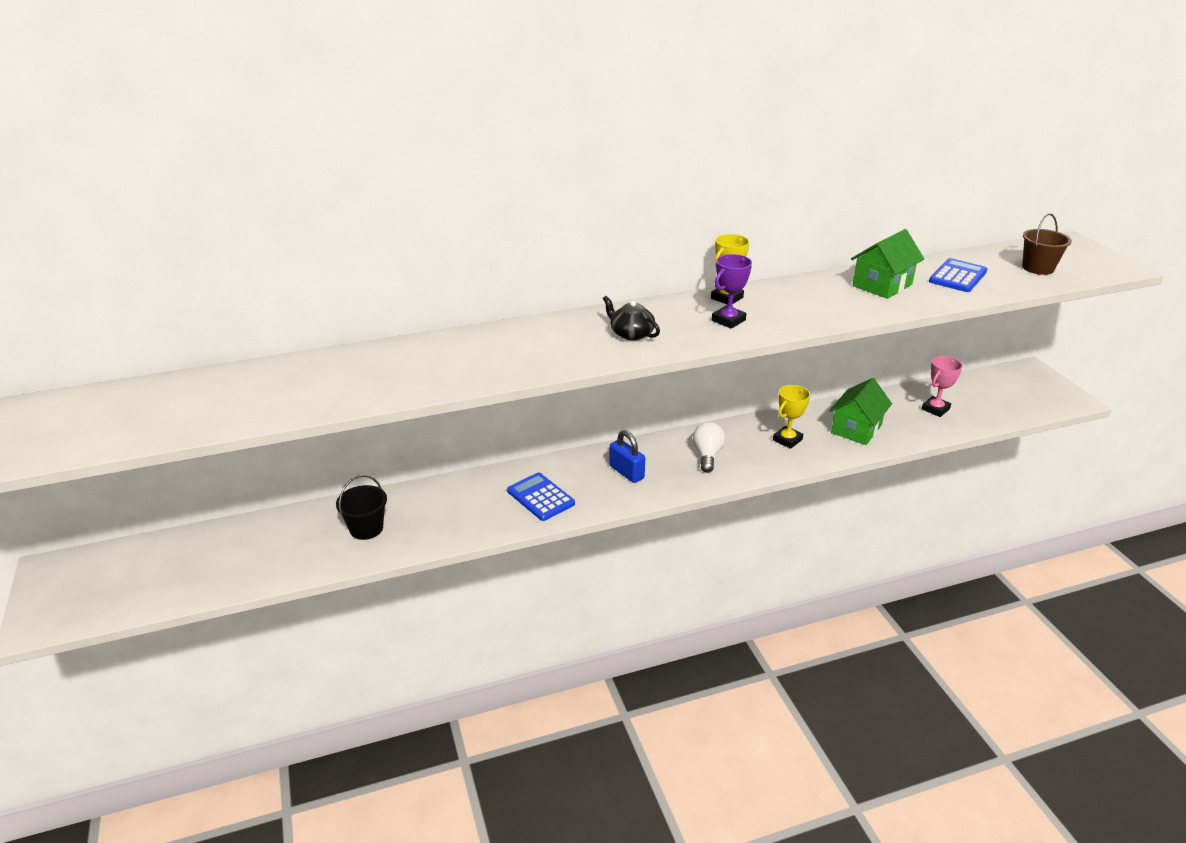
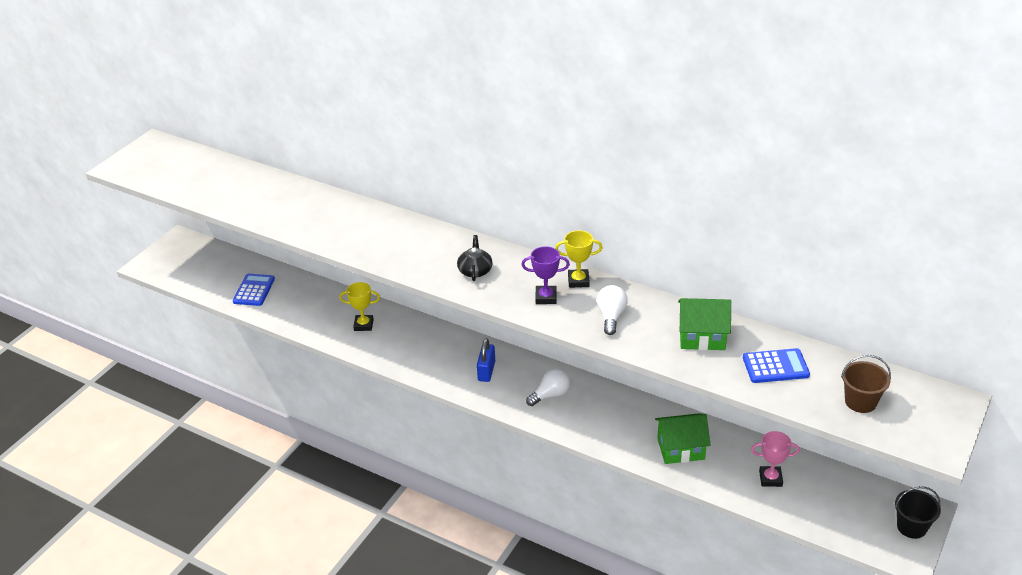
camera: 50 degrees right, 5 degrees up
(366, 528) = (316, 309): black bucket -> black bucket (911, 527)
(540, 497) = (418, 353): blue calculator -> blue calculator (254, 290)
(787, 440) = (619, 422): yellow trophy -> yellow trophy (363, 325)
(801, 306) = (611, 317): none -> white light bulb

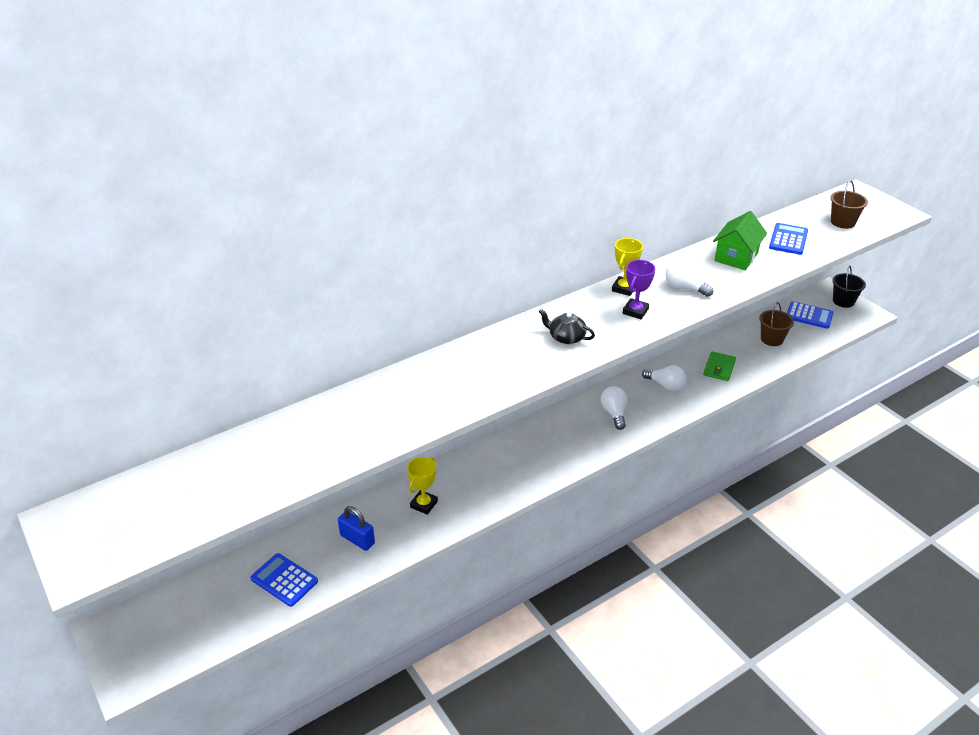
camera: 65 degrees left, 0 degrees up
(486, 371) = (557, 441): blue padlock -> blue padlock (357, 539)
(620, 417) = (666, 385): none -> white light bulb
(680, 449) = (719, 368): green house -> green wallet
(770, 478) = (771, 339): pink trophy -> brown bucket
(849, 501) = (809, 315): none -> blue calculator

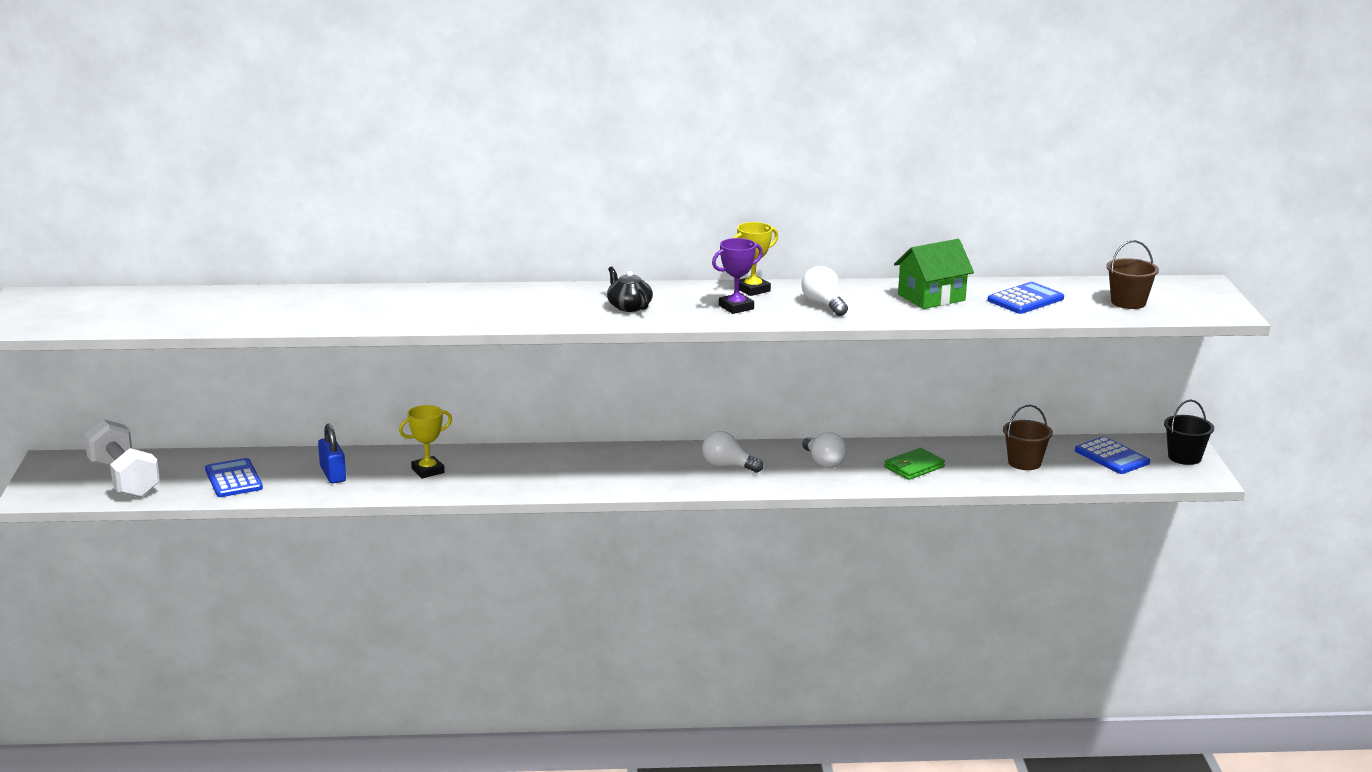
camera: 30 degrees right, 15 degrees down
(191, 622) = (124, 479): none -> white dumbbell
(614, 413) = (727, 466): white light bulb -> white light bulb turned 90 degrees counterclockwise

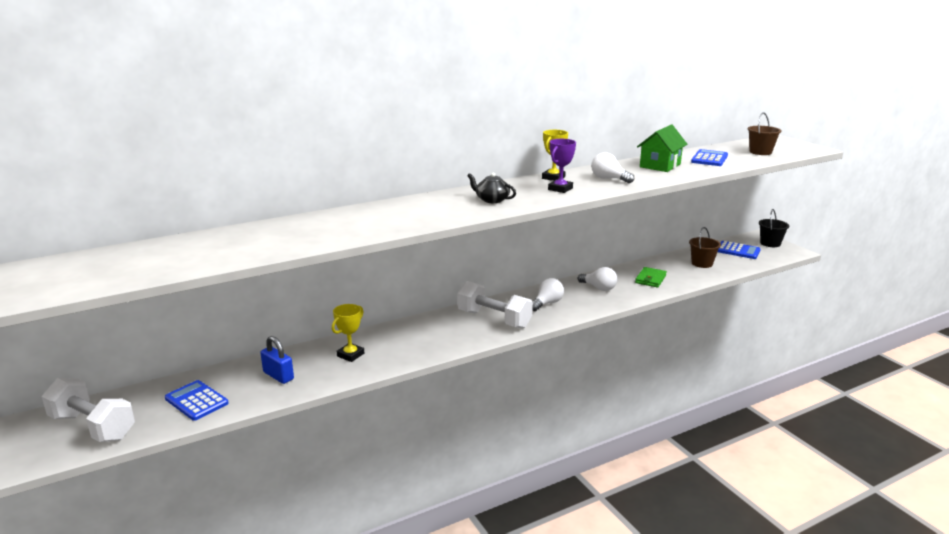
camera: 25 degrees left, 0 degrees up
(636, 470) = (494, 319): none -> white dumbbell
(727, 466) = (547, 303): white light bulb -> white light bulb turned 135 degrees clockwise

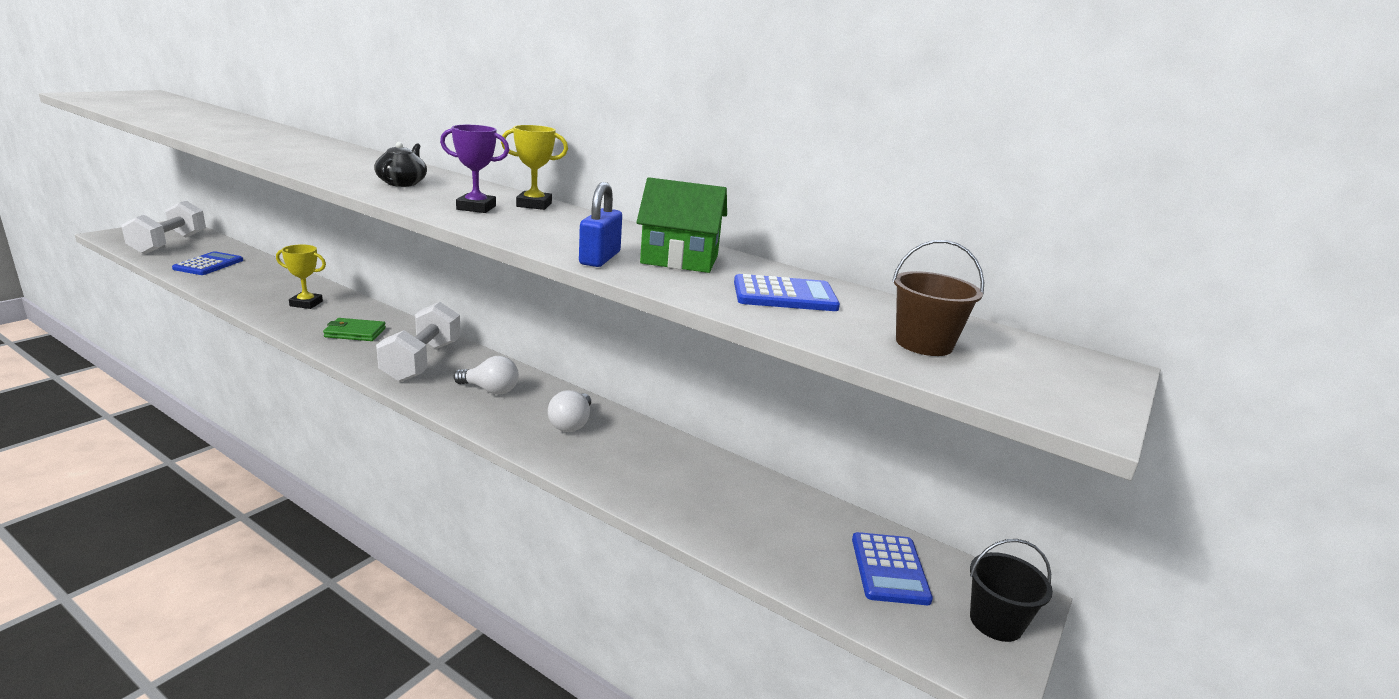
camera: 60 degrees right, 0 degrees up
(278, 376) = (257, 283): blue padlock -> blue padlock (600, 258)
(609, 179) = (555, 230): white light bulb -> none
(650, 279) = (642, 468): green wallet -> green wallet (355, 333)
(702, 263) = (768, 522): brown bucket -> none

